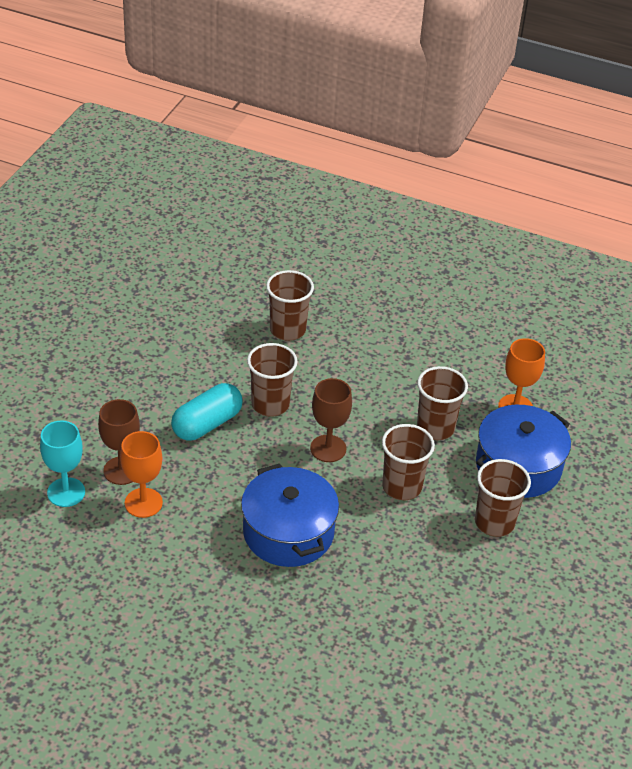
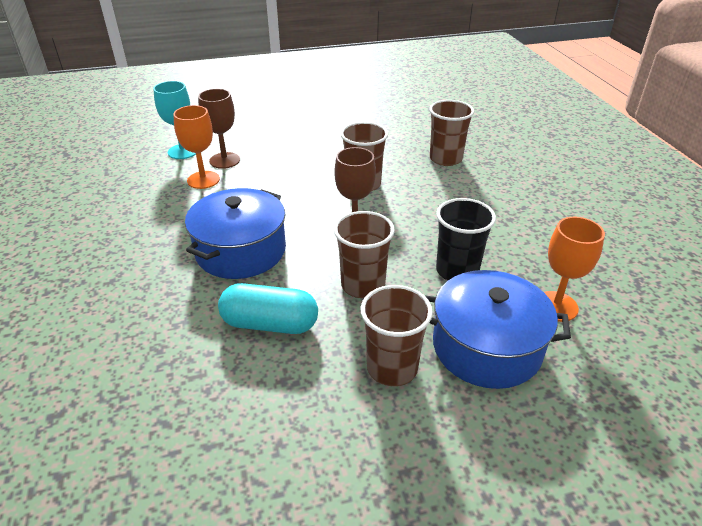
camera: 55 degrees right, 5 degrees down
(207, 424) = (308, 170): turquoise capsule -> turquoise capsule (270, 324)
(435, 428) = (457, 271): brown cup -> black cup

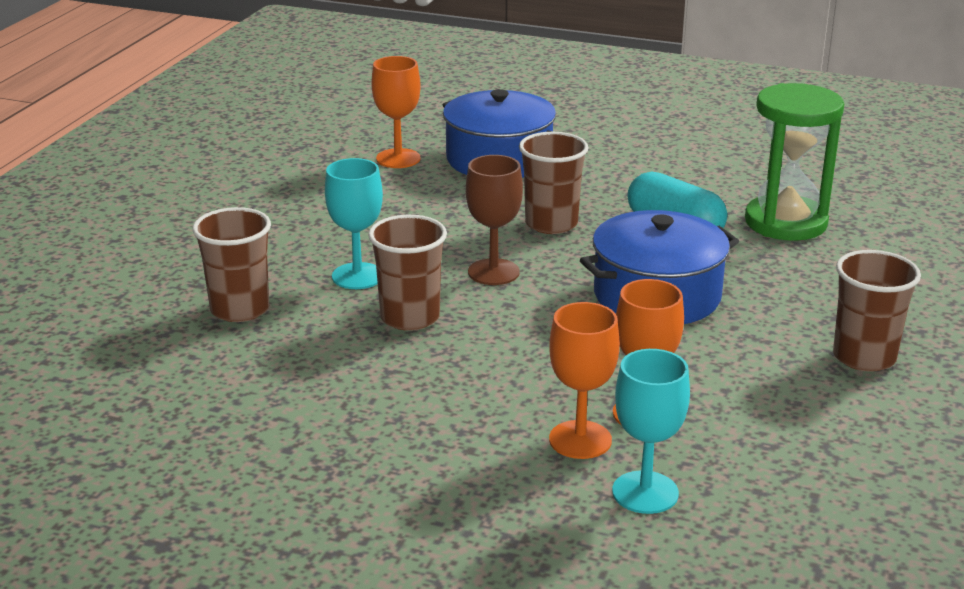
camera: 145 degrees left, 10 degrees down
(177, 376) = (785, 222): none -> green hourglass
(224, 160) = (580, 440): brown goblet -> orange goblet
(392, 368) = (593, 173): brown cup -> brown cup (864, 357)
(422, 196) = (357, 276): none -> turquoise goblet
(457, 271) = (441, 204): black cup -> none

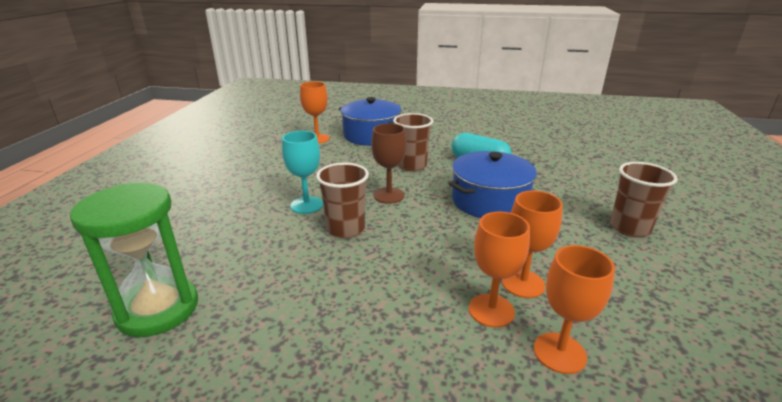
camera: 10 degrees left, 0 degrees up
(240, 309) = (232, 234): brown cup -> none
(645, 492) = (559, 353): turquoise goblet -> orange goblet
(785, 222) = (535, 155): green hourglass -> green hourglass (158, 309)

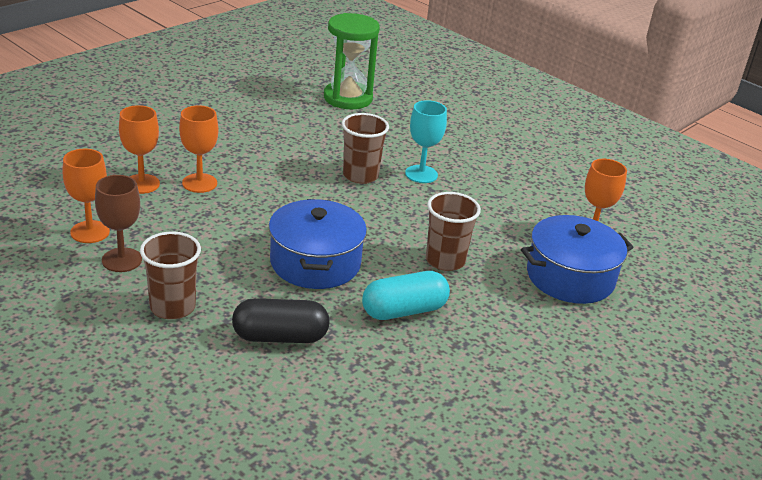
camera: 120 degrees right, 5 degrees up
(389, 195) = (392, 217): brown goblet -> brown goblet (122, 260)
(523, 283) = (201, 208): orange goblet -> orange goblet (90, 232)
(569, 184) = (280, 337): none -> black capsule

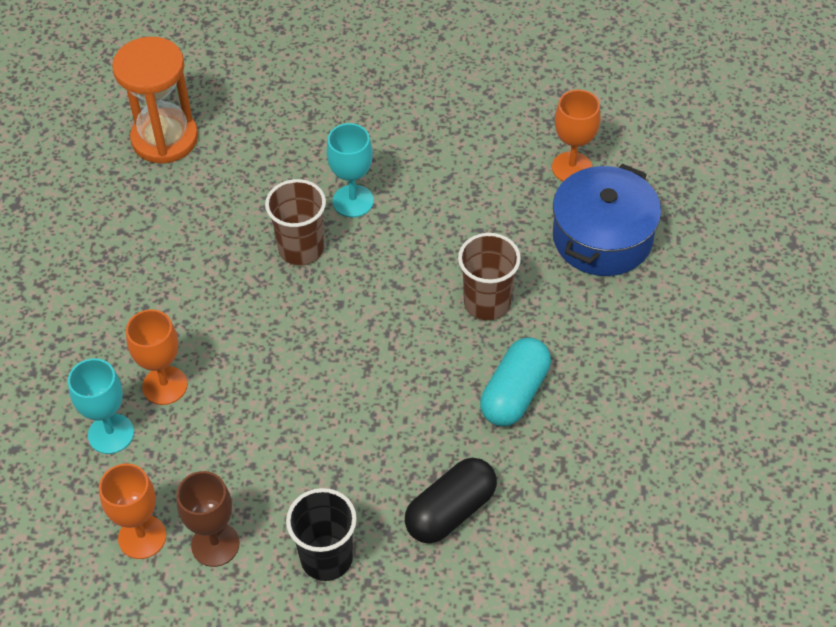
camera: 35 degrees left, 20 degrees up
(142, 184) = (111, 434): orange goblet -> turquoise goblet
(172, 307) = (326, 558): brown cup -> black cup
(315, 262) = (384, 399): blue pot -> none
(348, 98) = (165, 138): green hourglass -> orange hourglass

